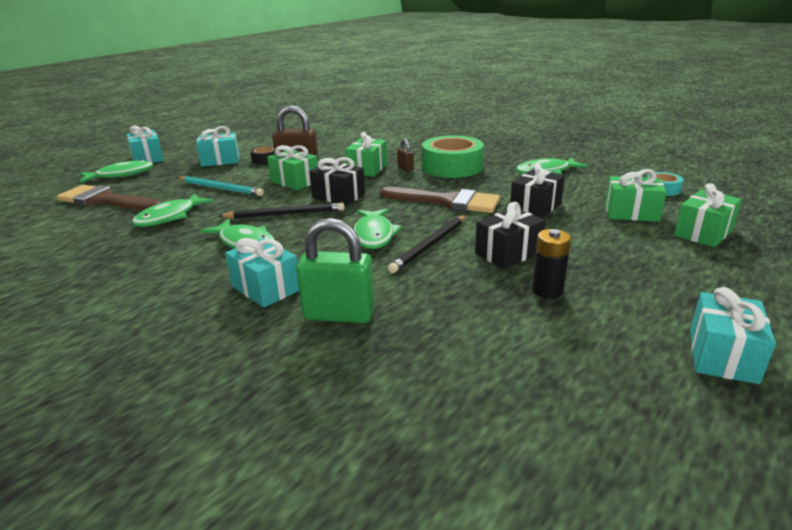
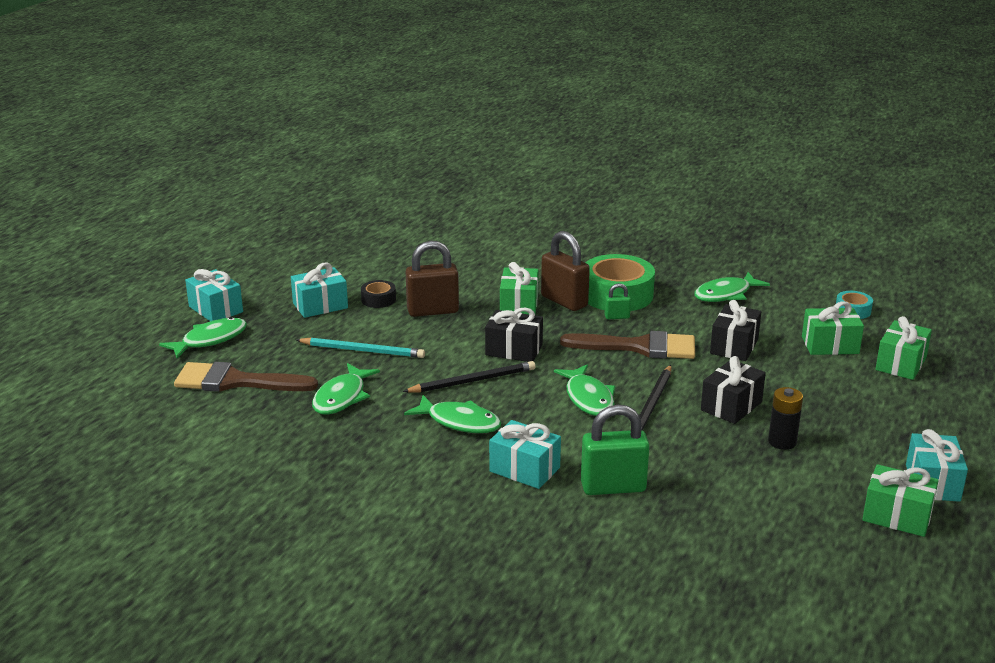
camera: 15 degrees left, 0 degrees up
(295, 182) = (446, 333): green gift -> green gift (897, 516)
(405, 168) = (564, 301): brown padlock -> brown padlock, size x2.07
(442, 180) = (617, 317): none -> green padlock

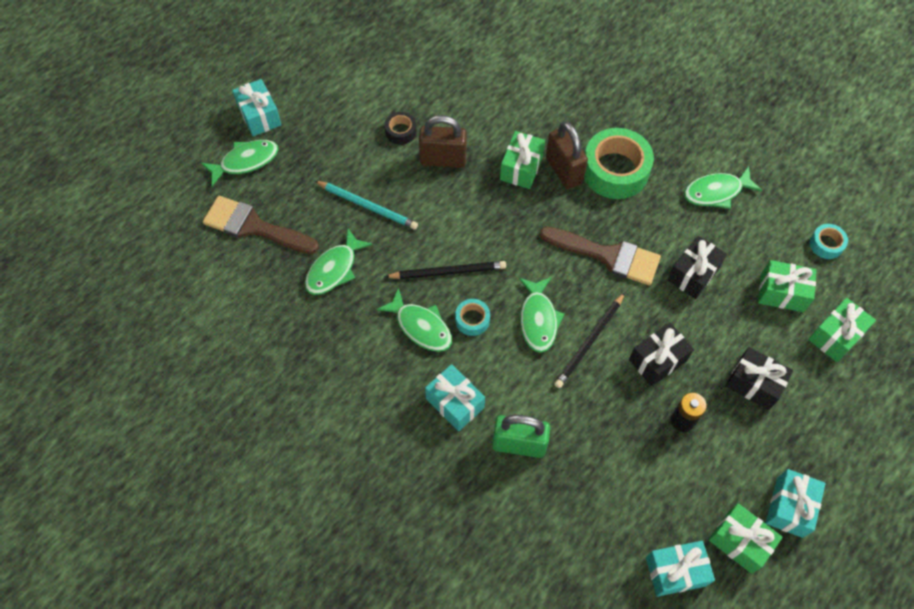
camera: 15 degrees right, 35 degrees up
(320, 305) = (348, 130): turquoise gift -> turquoise gift (675, 571)
(514, 350) = (496, 235): black gift -> black gift (754, 384)
(515, 409) = (472, 320): none -> turquoise tape
(617, 317) = (603, 205): green padlock -> none

